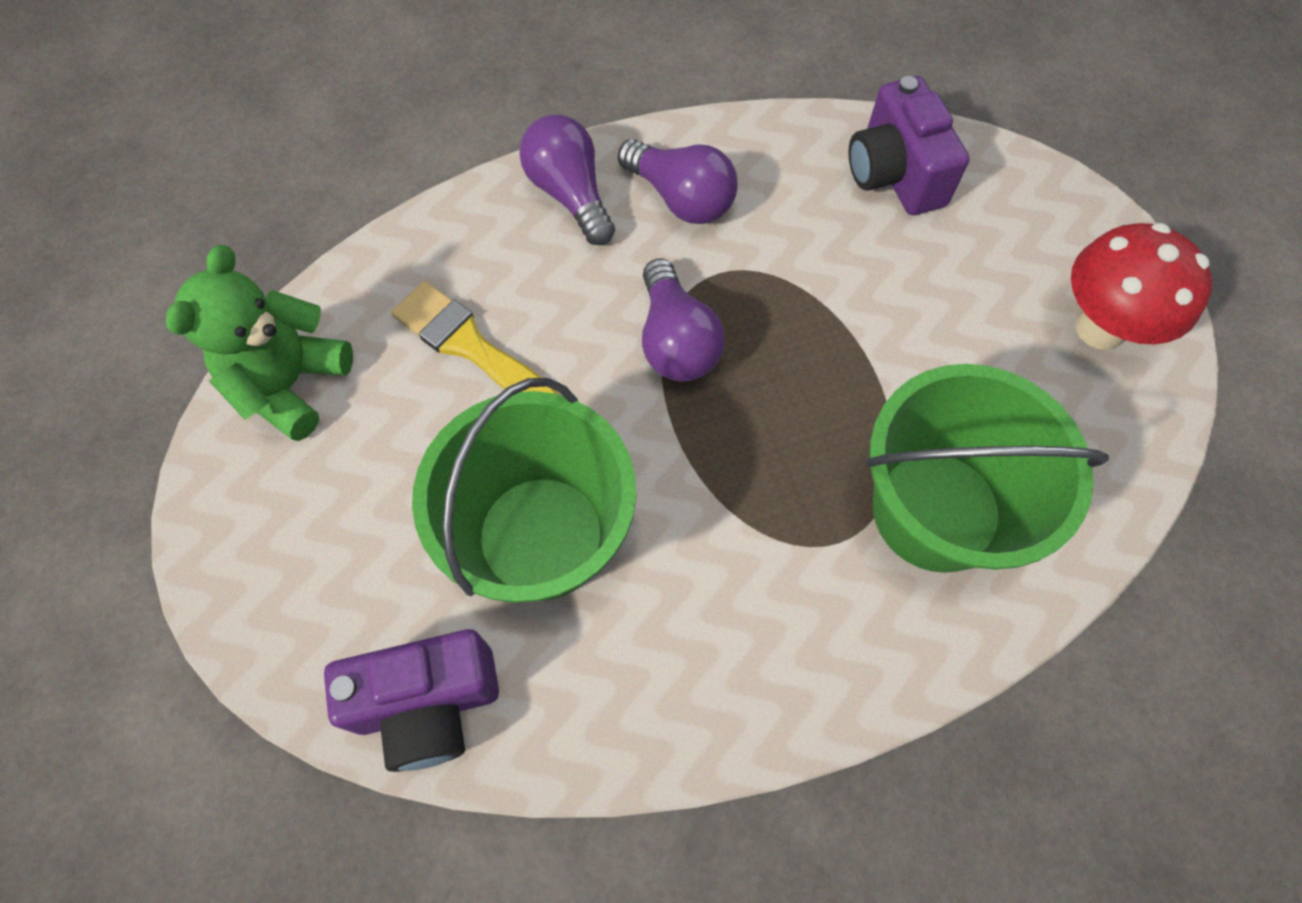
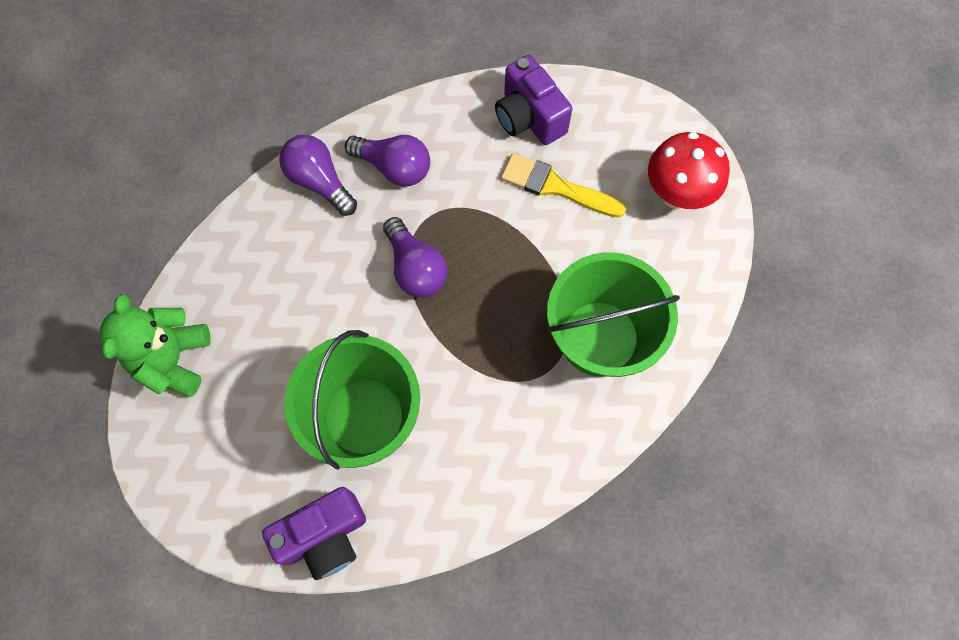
camera: 15 degrees left, 5 degrees up
(471, 346) = (284, 304): yellow brush -> yellow brush (556, 187)

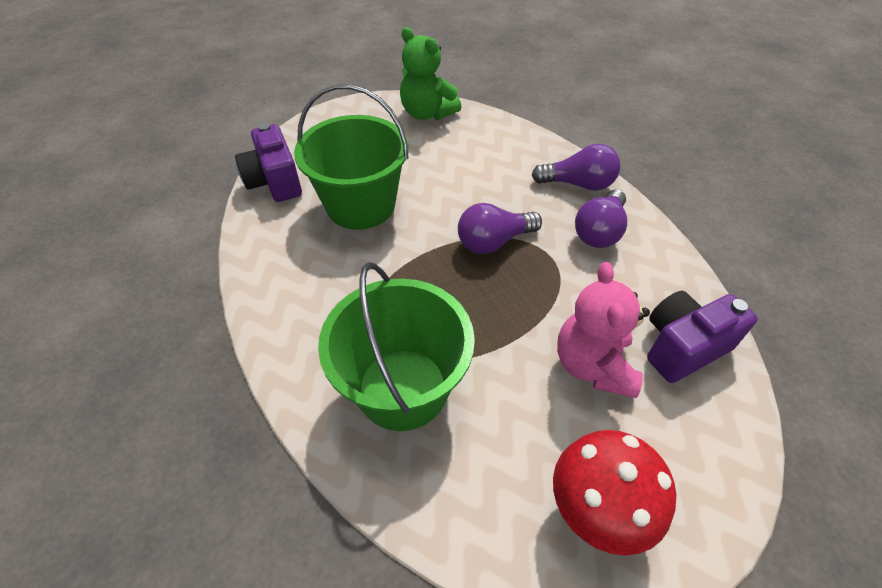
camera: 95 degrees right, 20 degrees down
(173, 359) = (427, 113): green teddy bear -> green teddy bear turned 150 degrees counterclockwise
(319, 182) = (578, 184): purple light bulb -> purple light bulb turned 45 degrees clockwise
(556, 187) = (593, 365): yellow brush -> pink teddy bear

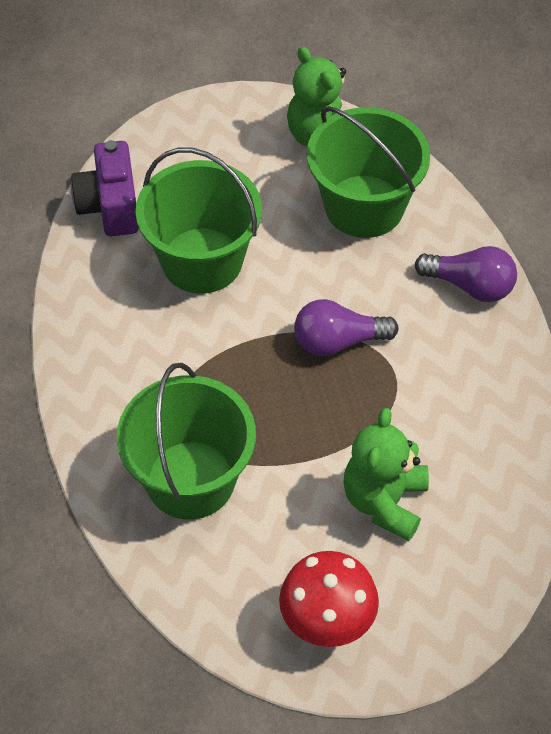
camera: 15 degrees right, 5 degrees up
(475, 149) = (364, 206): none -> green bucket
(593, 365) = (384, 501): pink teddy bear -> green teddy bear
(599, 231) = (464, 355): purple light bulb -> none
(682, 347) = (486, 505): purple camera -> none

